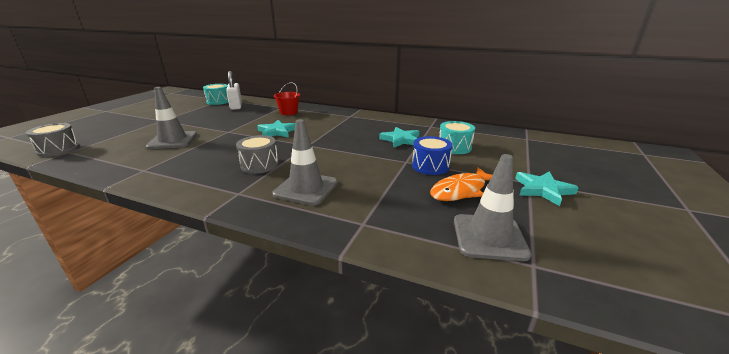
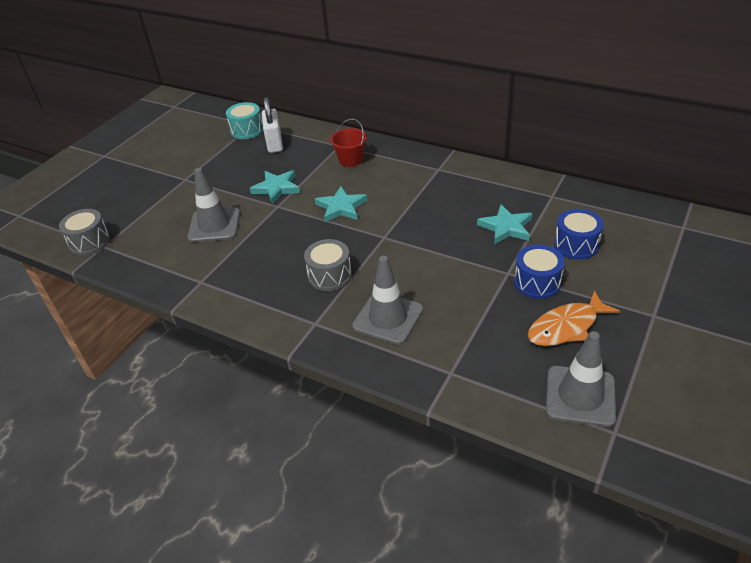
camera: 10 degrees right, 15 degrees up
(454, 147) = (576, 245): turquoise drum -> blue drum
(543, 190) = (665, 328): turquoise star -> turquoise star (276, 188)

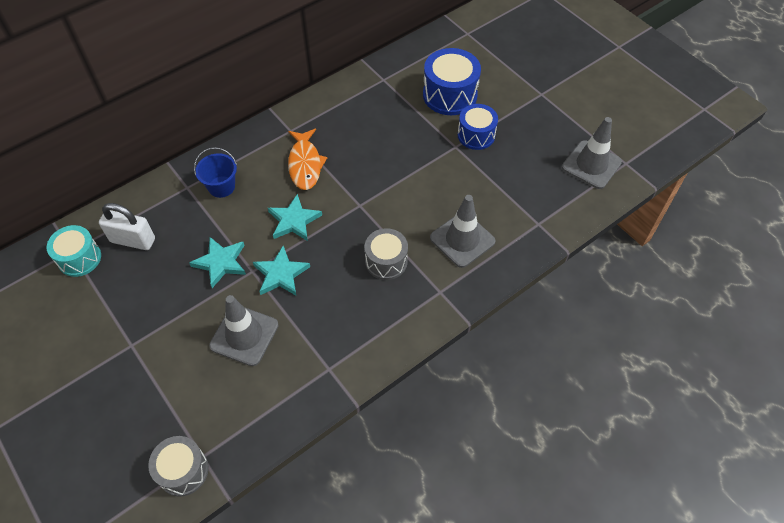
camera: 70 degrees left, 15 degrees up
(351, 160) = (221, 187): red bucket -> blue bucket
(506, 227) = (403, 123): turquoise star -> turquoise star (281, 274)
(566, 327) = (528, 141): orange fish -> orange fish (305, 164)
(576, 245) = (450, 95): blue drum -> blue drum, size x1.51

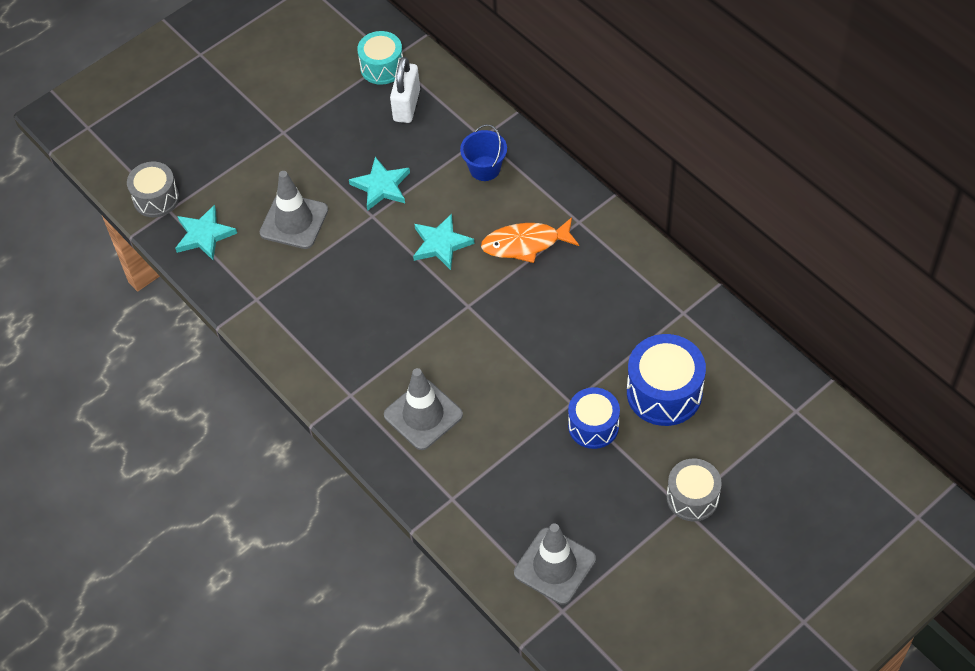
camera: 90 degrees right, 0 degrees up
(281, 274) = (368, 242): turquoise star -> turquoise star (204, 235)
(386, 261) = (389, 339): grey drum -> grey drum (692, 497)

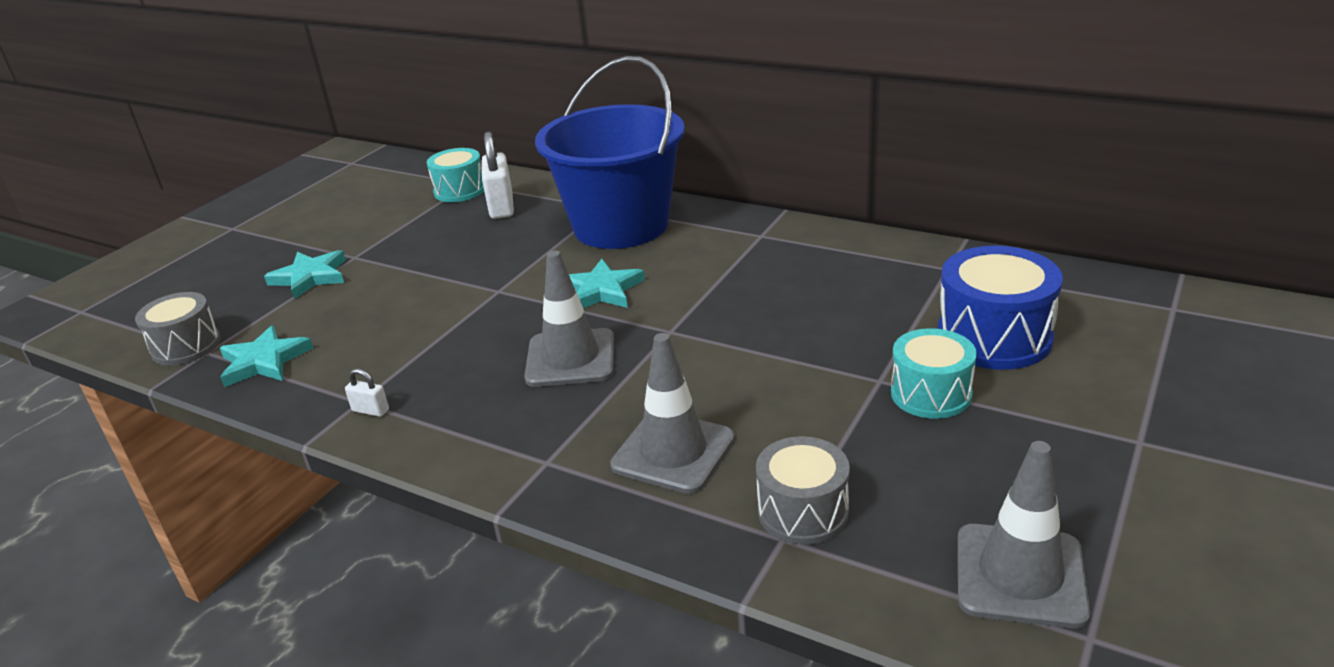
camera: 20 degrees left, 25 degrees down
(261, 311) = (370, 410): none -> white padlock
(294, 221) = (392, 319): grey traffic cone -> grey traffic cone (570, 358)
(381, 186) = (499, 266): turquoise star -> turquoise star (310, 277)
(485, 168) = (621, 226): blue bucket -> blue bucket, size x2.45
(525, 244) = (709, 265): orange fish -> none
(593, 426) = (931, 394): blue drum -> turquoise drum
(692, 497) = (1141, 426): grey drum -> grey drum (802, 511)

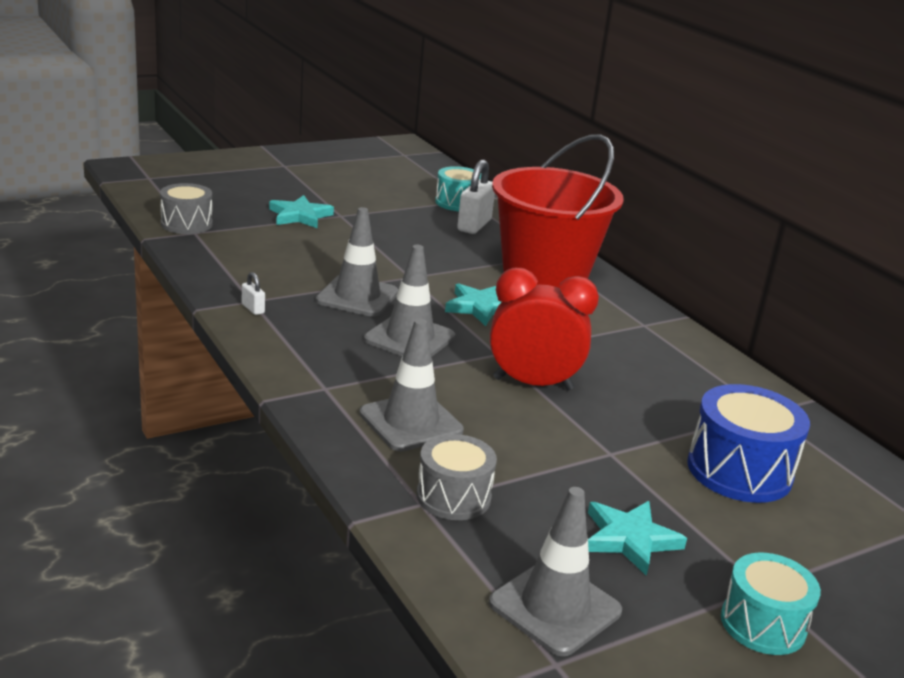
camera: 25 degrees right, 5 degrees down
(264, 361) = (221, 252): turquoise star -> turquoise star (629, 539)
(468, 339) = (357, 296): none -> grey traffic cone
(621, 226) = (545, 273): blue bucket -> red bucket
(736, 346) = (533, 384): none -> red clock
(931, 394) = (638, 479): turquoise drum -> turquoise drum (763, 624)

